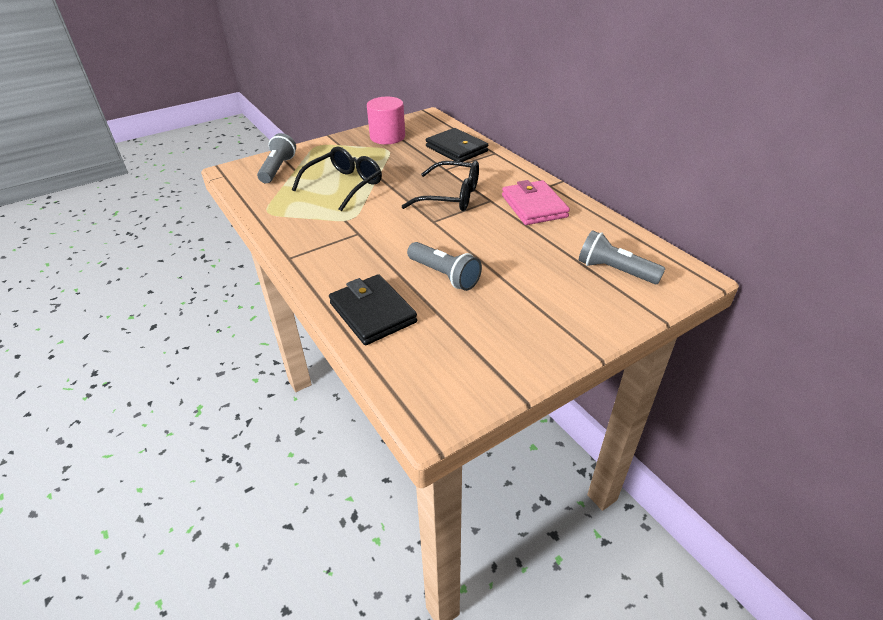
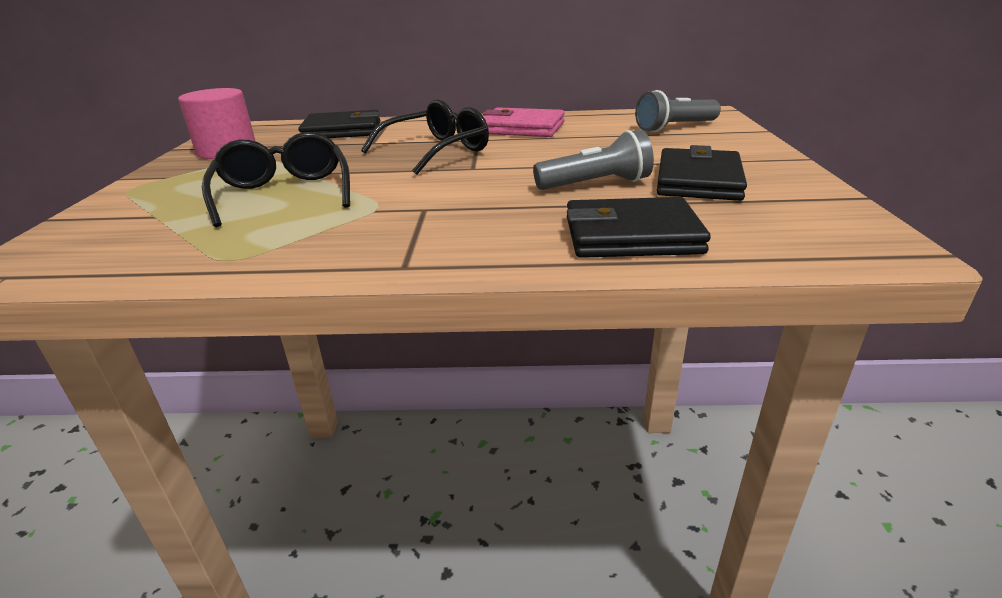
camera: 55 degrees left, 10 degrees down
(278, 169) = (118, 226): grey flashlight -> none
(489, 314) = (698, 181): none -> black wallet

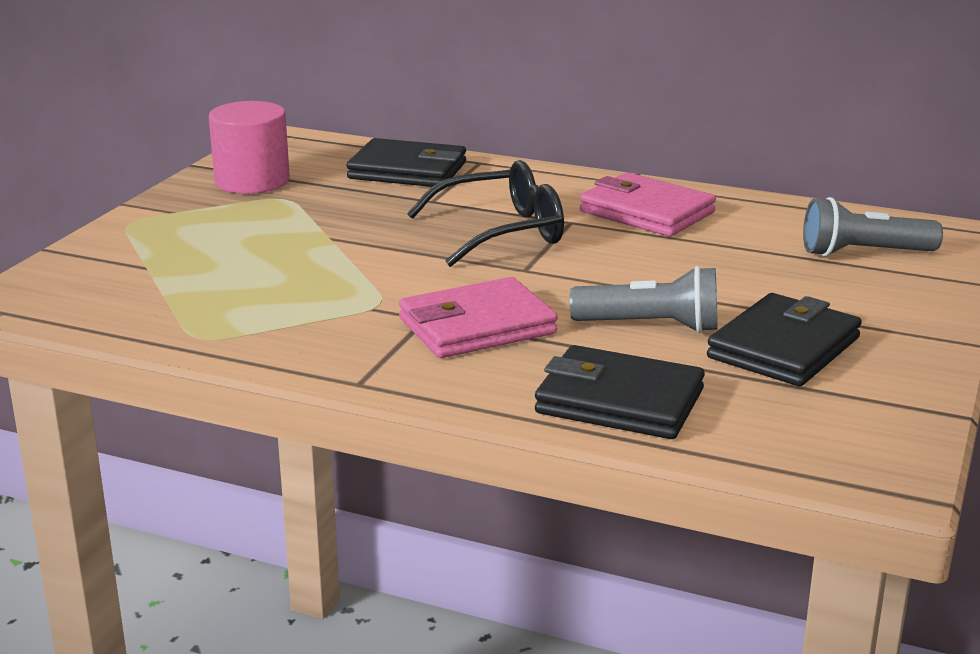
camera: 20 degrees right, 5 degrees down
(284, 193) = (288, 263): black glasses -> none
(470, 207) = (477, 326): none -> pink wallet

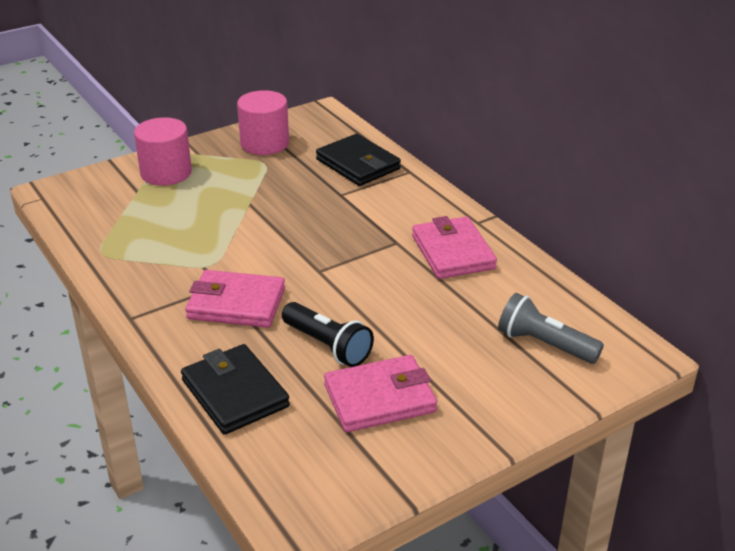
camera: 35 degrees right, 10 degrees up
(159, 239) = (166, 173): none -> pink cylinder
(502, 232) = (345, 236): black glasses -> none
(651, 326) = (328, 346): grey flashlight -> black flashlight
(783, 348) = (379, 398): black wallet -> pink wallet

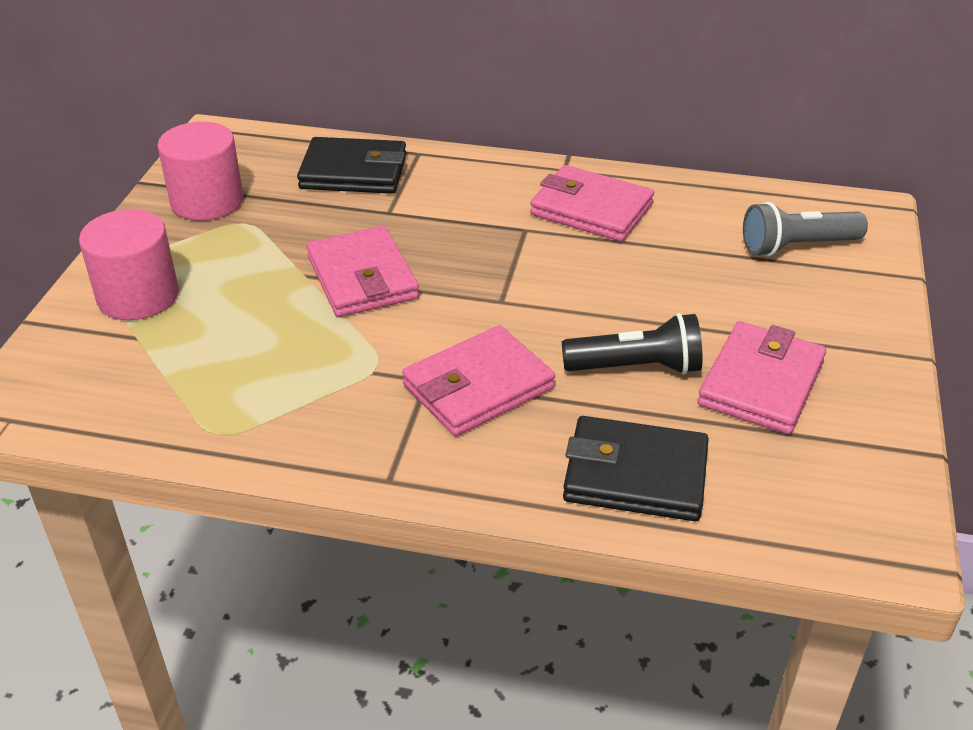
camera: 45 degrees left, 5 degrees up
(272, 220) = (362, 278): none -> pink wallet

